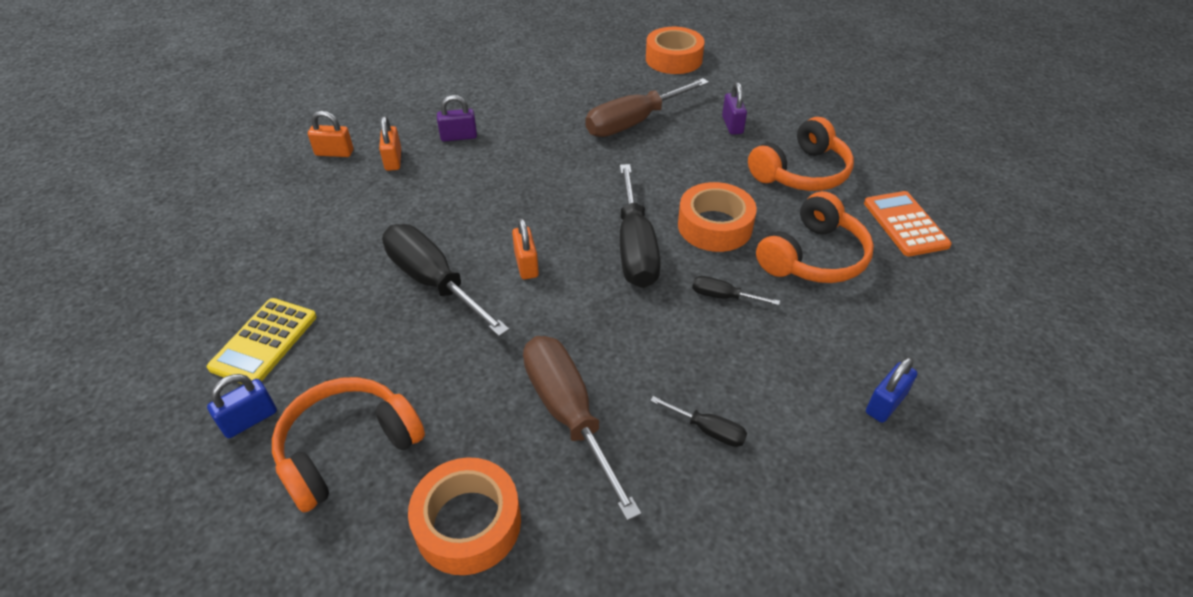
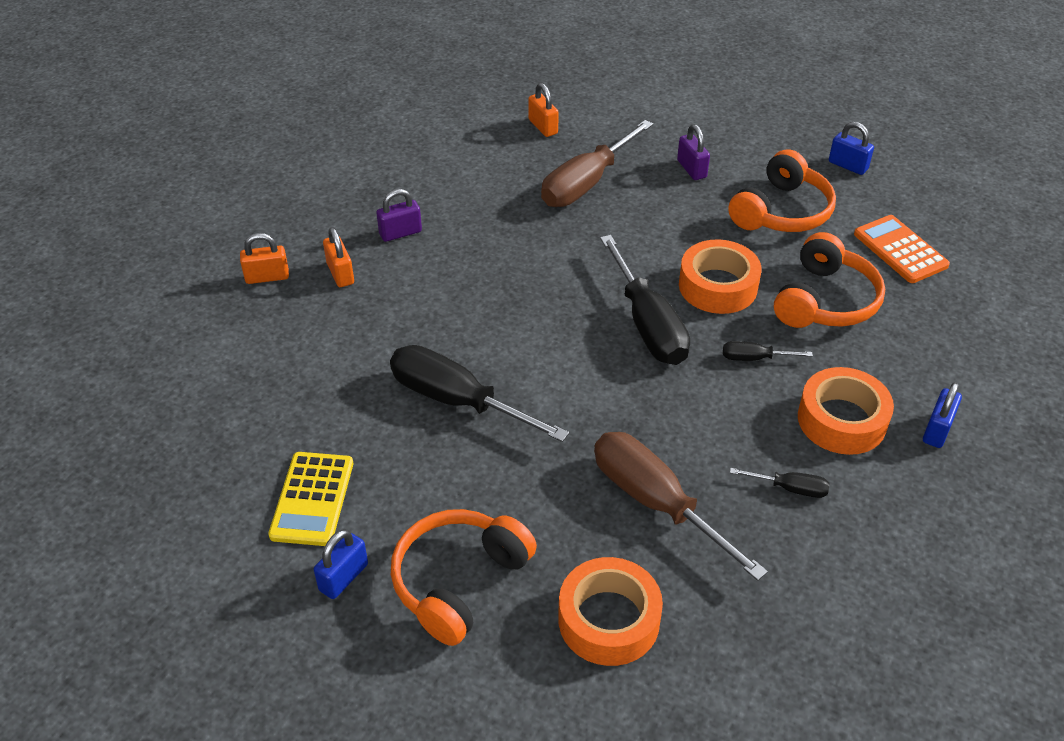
camera: 15 degrees left, 0 degrees up
(526, 265) = (545, 364): orange padlock -> orange padlock (543, 127)
(673, 59) = (597, 98): orange tape -> orange tape (841, 420)
(879, 144) = (848, 165): none -> blue padlock

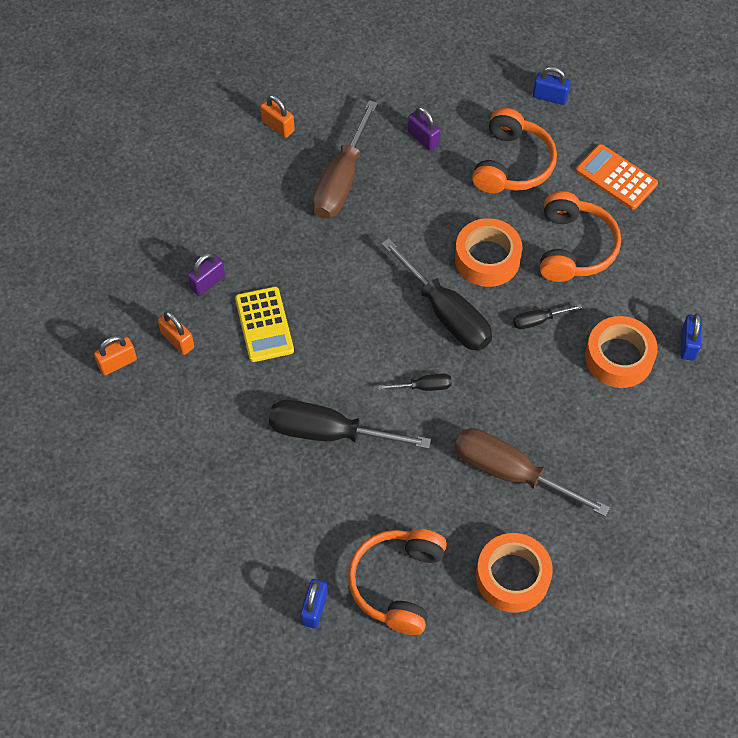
camera: 20 degrees left, 15 degrees up
(312, 499) = (260, 554): yellow calculator -> yellow calculator (264, 325)
(790, 488) = (600, 429): black screwdriver -> black screwdriver (424, 387)

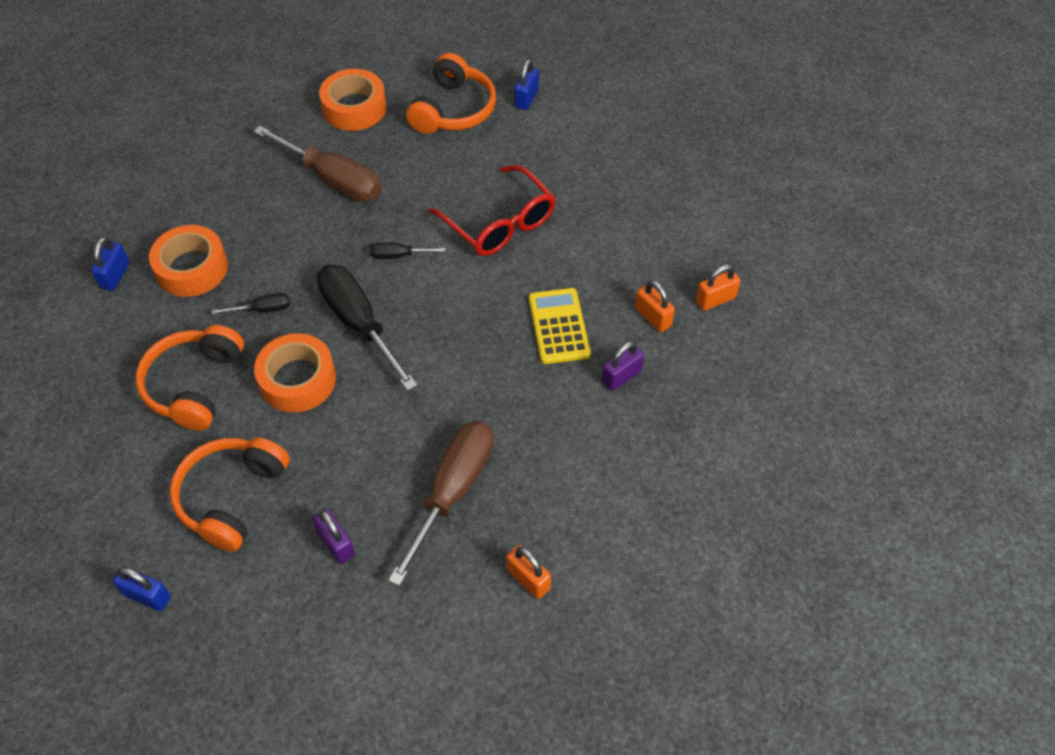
camera: 175 degrees left, 5 degrees down
(329, 433) = (499, 222): black screwdriver -> red glasses
(616, 177) = (108, 468): orange calculator -> none

